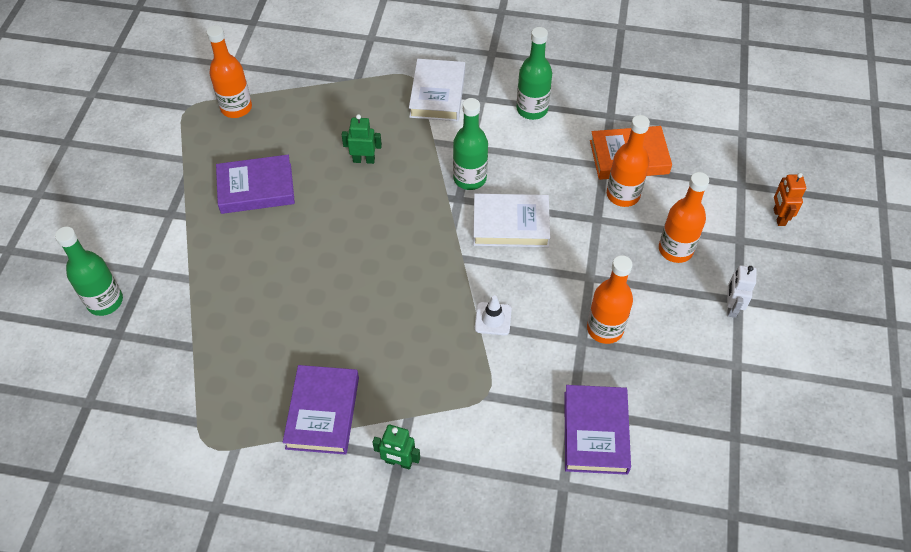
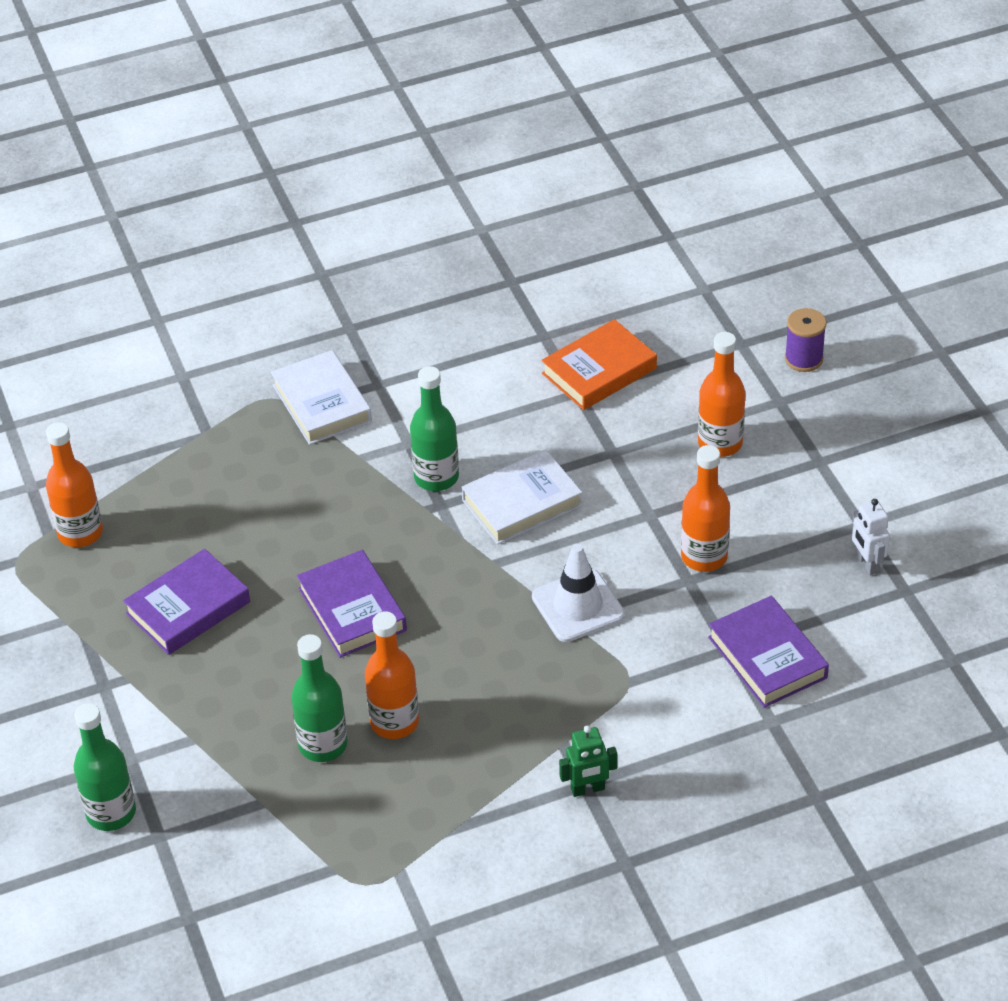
camera: 30 degrees left, 10 degrees down
(322, 412) = (467, 787): purple book -> purple book (352, 609)
(364, 160) = (293, 516): green robot -> none
(493, 319) = (578, 606): white traffic cone -> white traffic cone, size x1.66
(532, 109) = (449, 370): green bottle -> green bottle (323, 745)
(623, 195) = (622, 414): orange bottle -> orange bottle (394, 722)
(731, 307) = (817, 471): white robot -> white robot (867, 563)
(779, 217) = (803, 359): orange robot -> purple spool

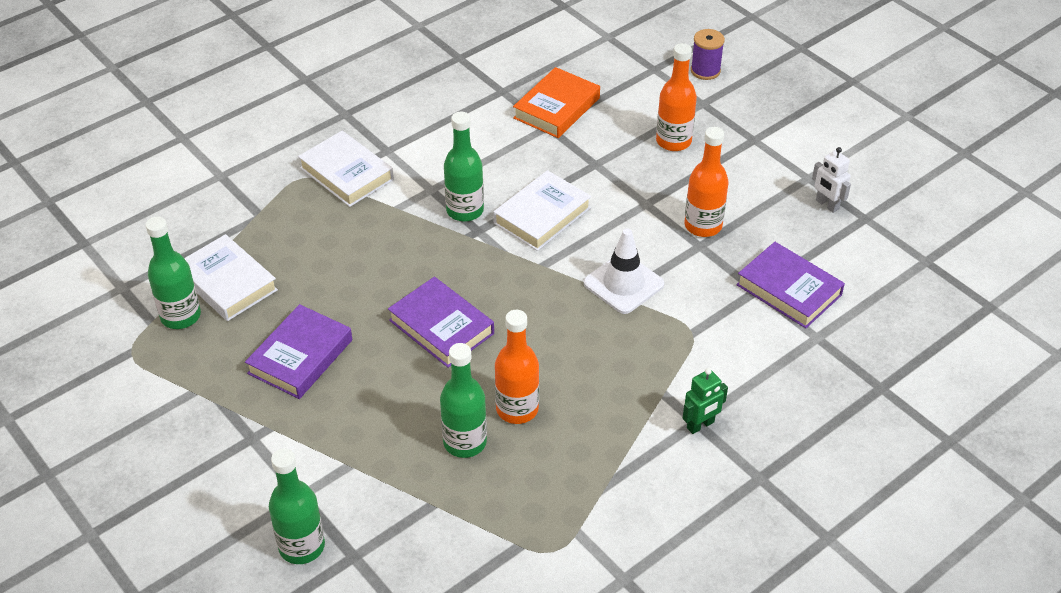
camera: 20 degrees left, 0 degrees up
(80, 533) = (180, 316): orange bottle -> green bottle
(143, 505) = (227, 283): none -> white book

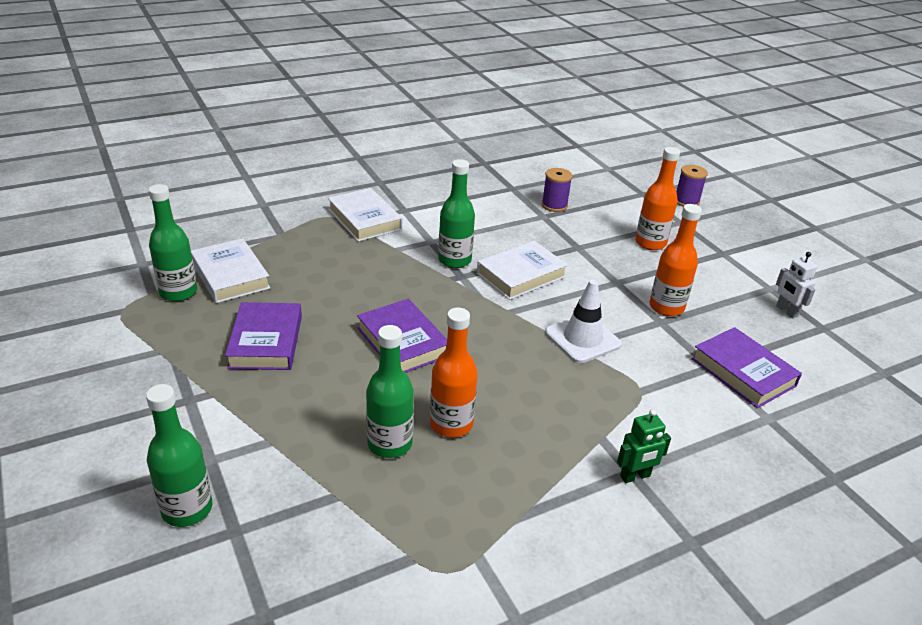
camera: 10 degrees right, 10 degrees down
(300, 356) = (266, 341): purple book -> purple book turned 45 degrees counterclockwise
(556, 108) = (554, 205): orange book -> purple spool

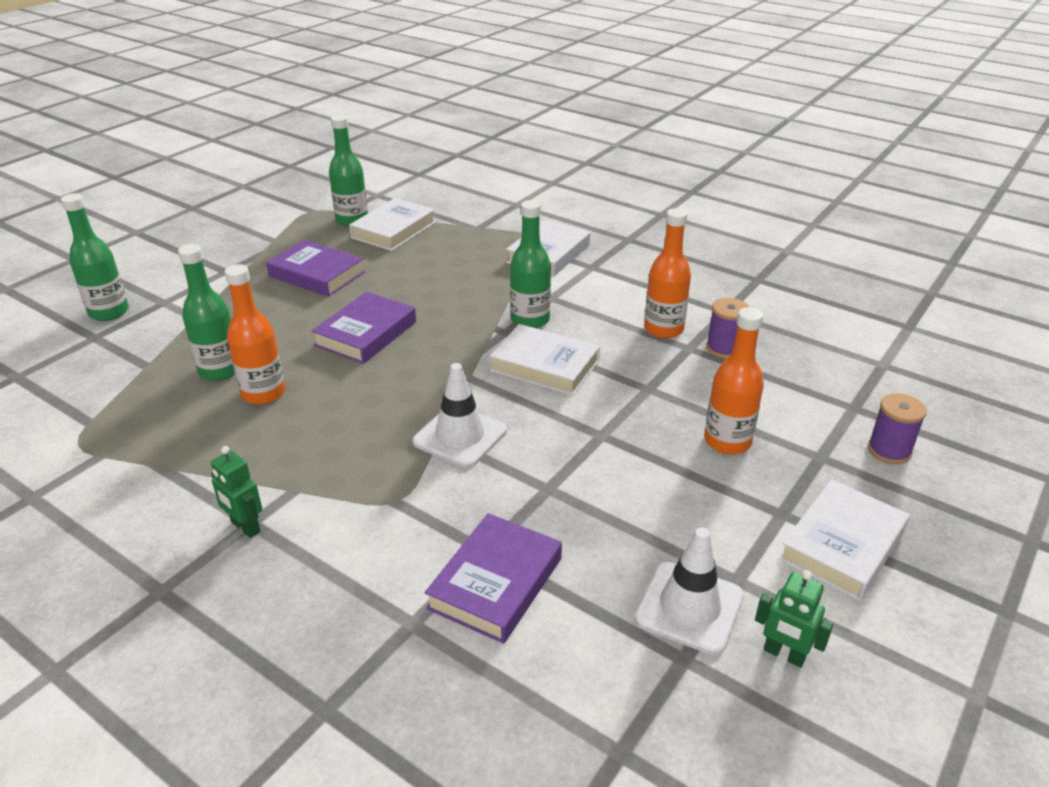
camera: 65 degrees right, 0 degrees up
(266, 341) = (317, 274): purple book -> purple book turned 60 degrees clockwise
(666, 307) = (584, 486): orange bottle -> orange bottle (663, 329)
(755, 247) = (842, 545): none -> white book
(786, 311) = (689, 607): white robot -> white traffic cone
(828, 297) = (784, 654): none -> green robot

